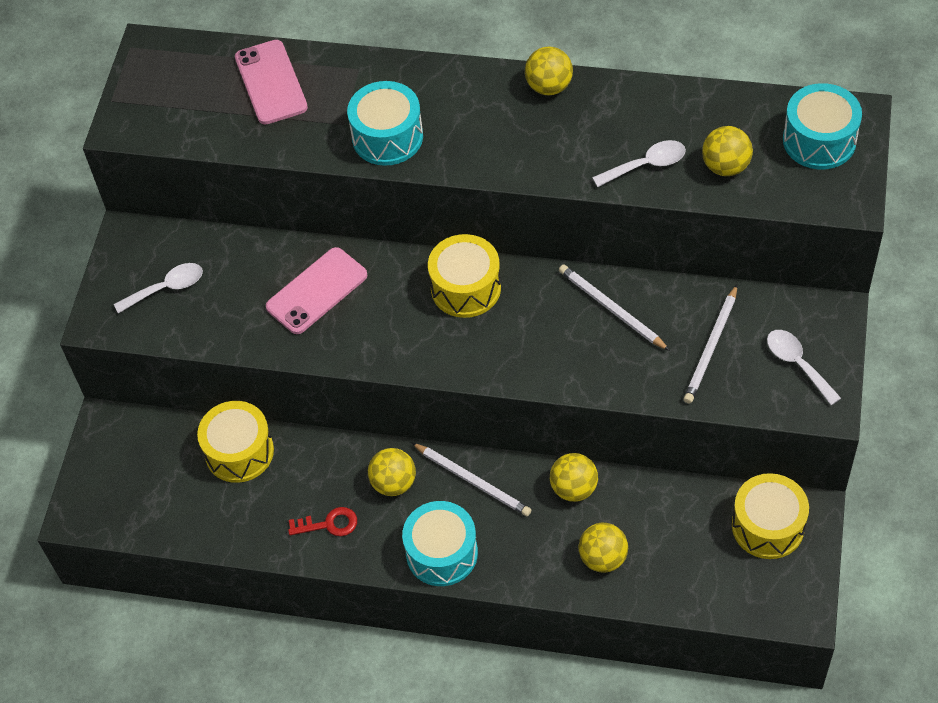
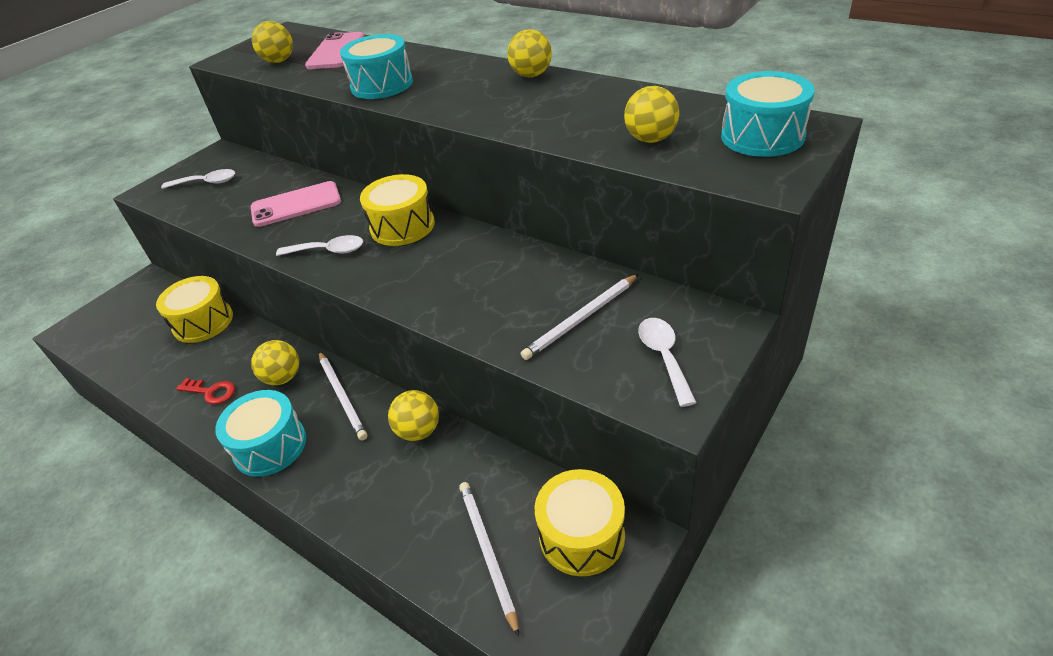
camera: 25 degrees right, 15 degrees down
(603, 558) = (398, 504): yellow ball -> yellow ball (279, 61)
(611, 309) = (509, 267): white pencil -> white pencil (487, 552)
(646, 165) = (574, 128): white spoon -> white spoon (328, 251)

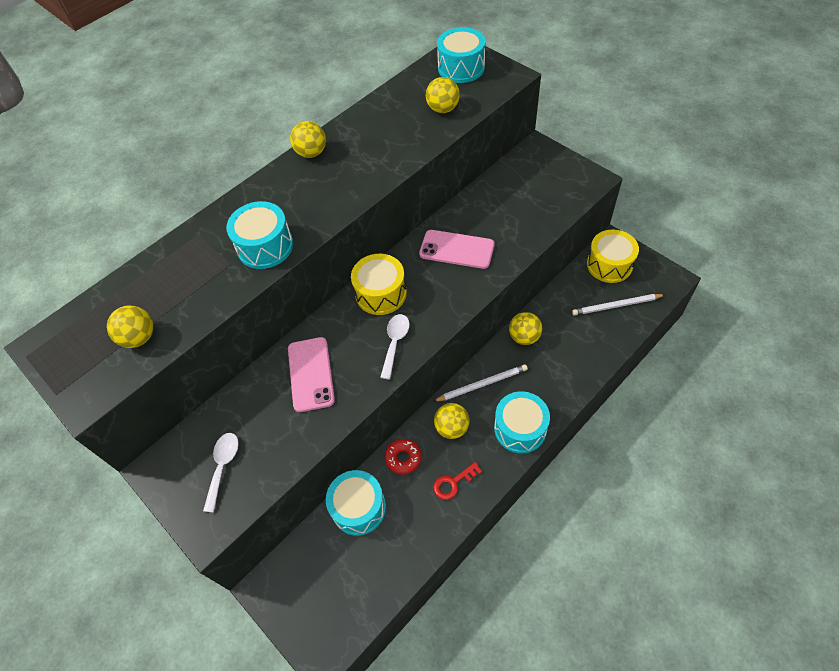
camera: 80 degrees left, 15 degrees up
(203, 322) = (358, 508): yellow drum -> turquoise drum
(211, 392) = (453, 483): red key -> red key turned 150 degrees counterclockwise
(252, 343) = (403, 458): none -> red donut
(336, 51) = (153, 287): pink phone -> pink phone (457, 249)
(581, 319) = (518, 205): white pencil -> none
(664, 357) = (557, 176): white spoon -> none

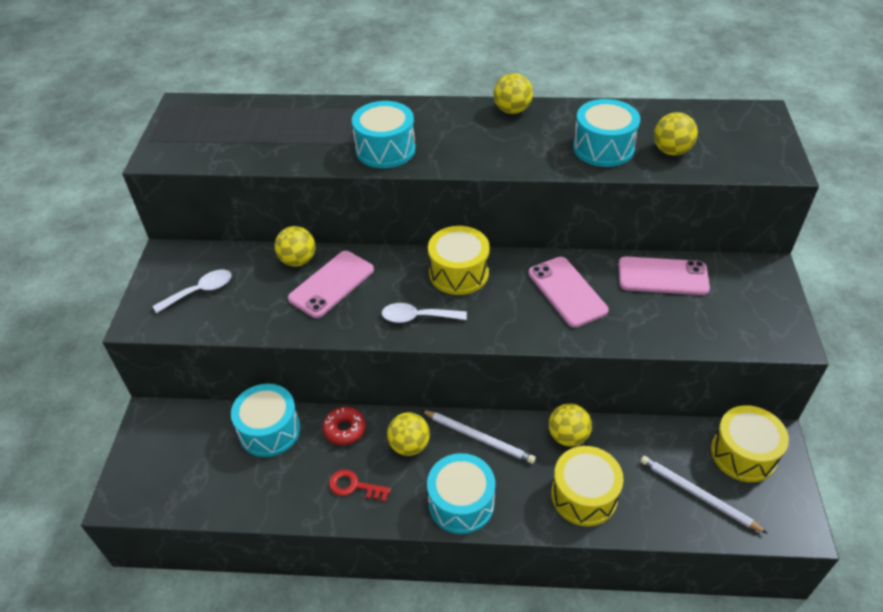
camera: 45 degrees right, 10 degrees down
(139, 337) = (232, 145): yellow ball -> yellow ball (298, 260)
(395, 343) = (418, 317): white spoon -> white spoon turned 150 degrees counterclockwise
(461, 68) = (740, 130): turquoise drum -> turquoise drum (603, 148)
(493, 196) = (663, 276): none -> pink phone
(570, 360) = (584, 495): none -> yellow drum

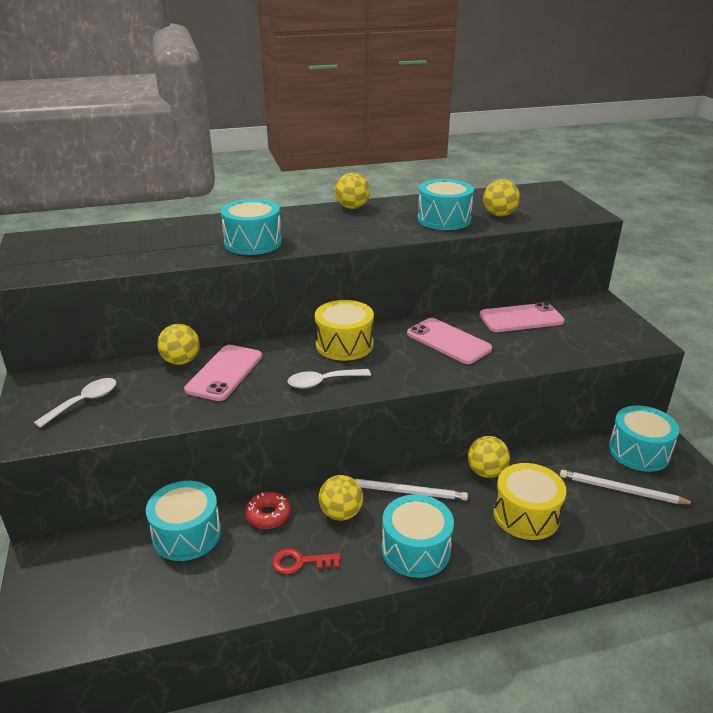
camera: 20 degrees left, 15 degrees down
(743, 454) = (639, 451): yellow drum -> turquoise drum

